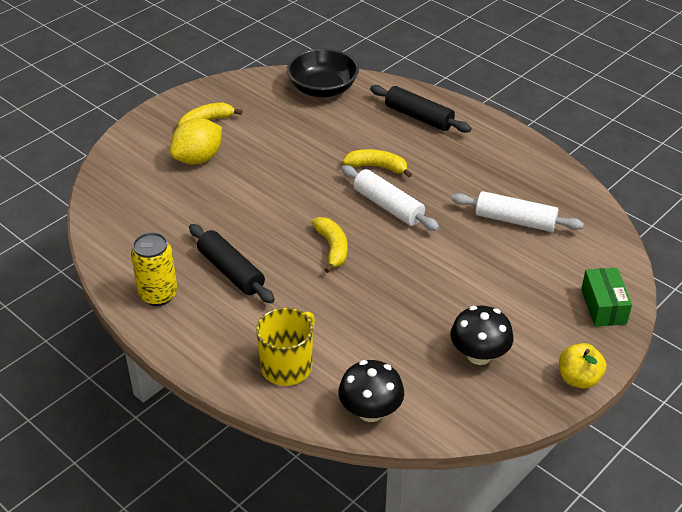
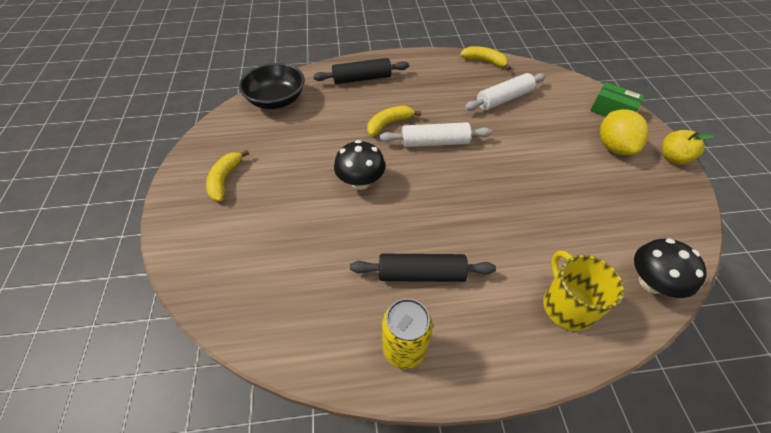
camera: 50 degrees left, 10 degrees up
(198, 159) = (262, 211): yellow lemon -> yellow lemon (614, 147)
(332, 248) = (451, 196): yellow banana -> yellow banana (484, 61)
(479, 355) = (623, 188): black mushroom -> black mushroom (360, 182)

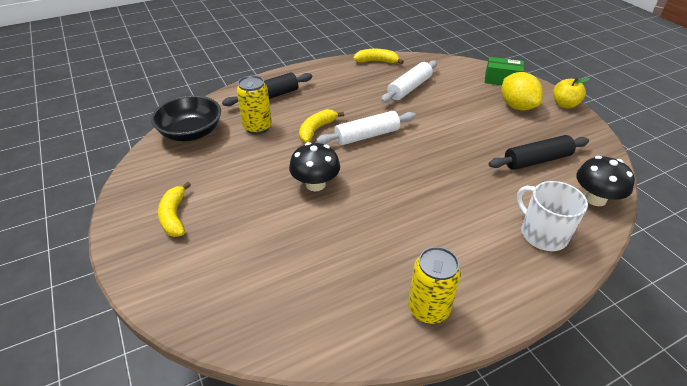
camera: 20 degrees left, 10 degrees down
(336, 108) = (257, 127): none -> yellow can
(421, 274) = (411, 245): black rolling pin -> black rolling pin (537, 160)
(567, 305) = (542, 234): yellow mug -> white mug

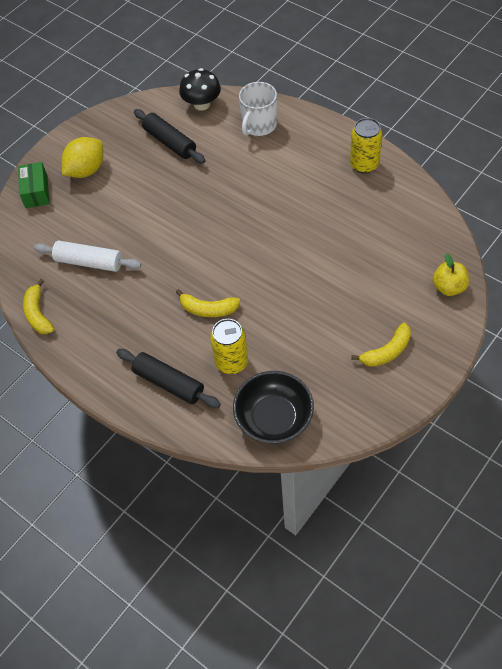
camera: 110 degrees left, 15 degrees up
(315, 184) = (287, 273): black mushroom -> none
(367, 136) = (196, 265): white rolling pin -> none
(564, 104) = (66, 138): yellow apple -> yellow apple (449, 287)

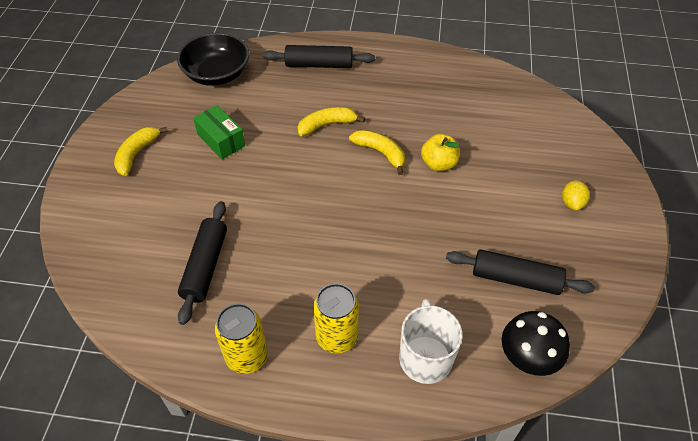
camera: 145 degrees right, 5 degrees down
(36, 192) = (595, 159): green box -> green box (221, 140)
(38, 314) = (471, 68): yellow banana -> yellow banana (380, 153)
(86, 170) = (572, 203): yellow lemon -> yellow lemon, size x0.55
(89, 262) = (471, 120): white rolling pin -> none
(231, 362) = (277, 96): yellow can -> yellow can (337, 337)
(367, 229) = (205, 266): none -> black rolling pin
(449, 287) = (88, 237): yellow apple -> yellow apple (438, 164)

